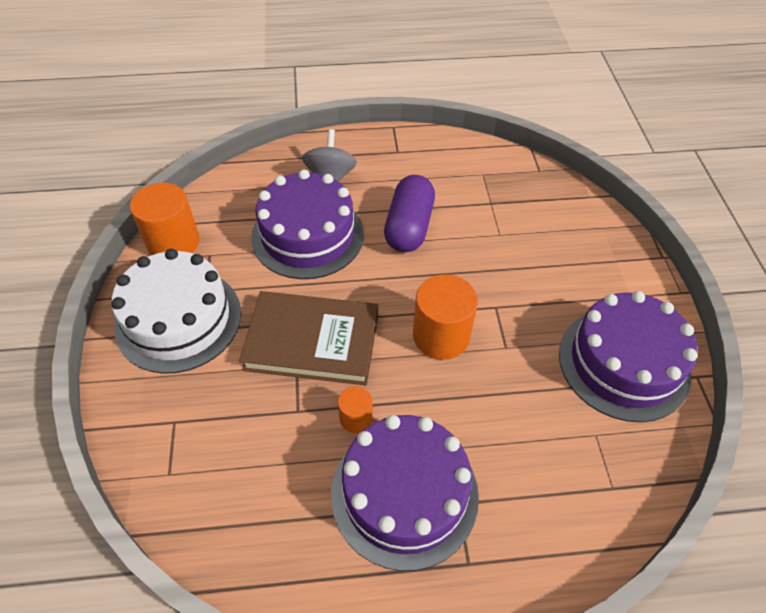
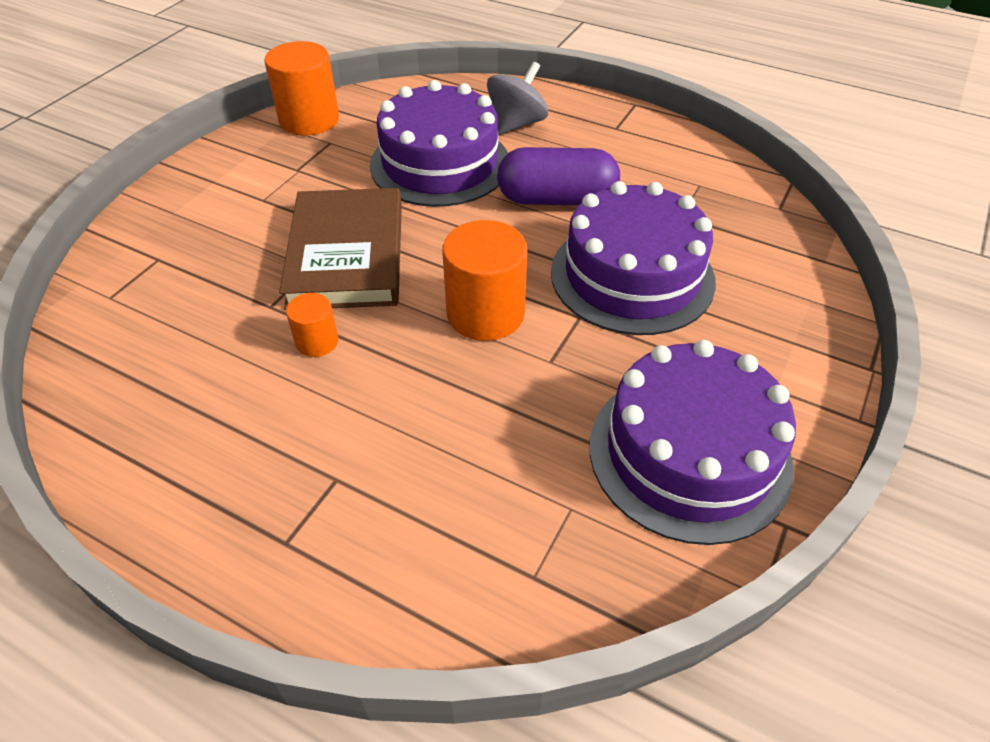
camera: 35 degrees right, 5 degrees down
(178, 319) = (248, 181): white cake -> none
(312, 341) = (347, 254): brown book -> brown book turned 45 degrees clockwise
(404, 493) = (291, 436): purple cake -> purple cake (632, 276)
(409, 227) = (556, 199): purple capsule -> purple capsule turned 45 degrees clockwise

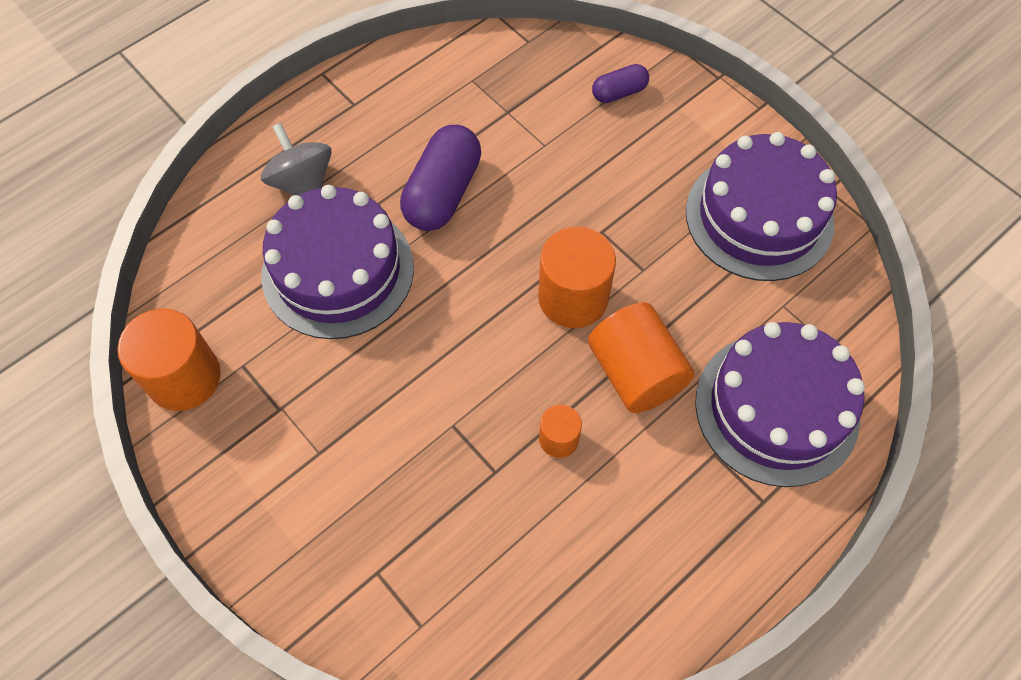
camera: 70 degrees left, 15 degrees up
(347, 254) = (448, 389): brown book -> none
(416, 384) = (636, 372): none -> orange cylinder
(632, 276) = (569, 177): purple cake -> purple cake (776, 408)
(772, 288) = (619, 92): none -> purple capsule

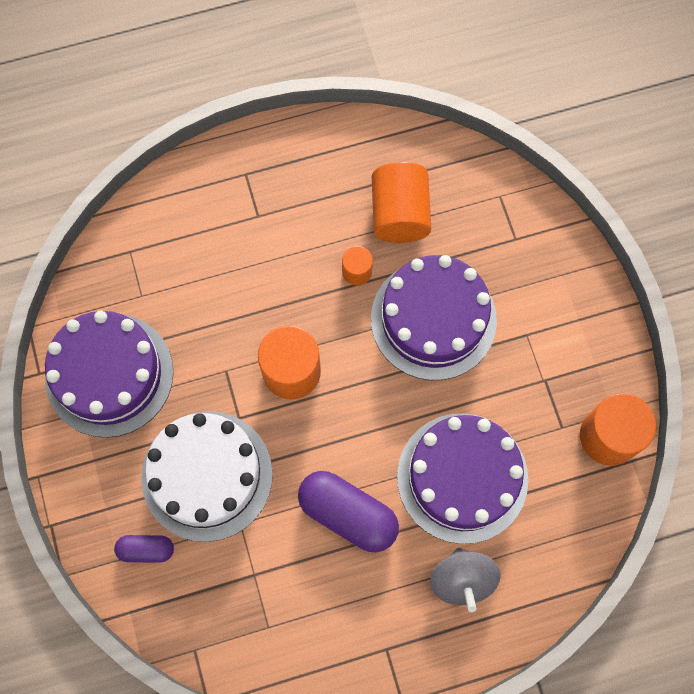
camera: 155 degrees left, 10 degrees up
(443, 193) = (348, 514): purple capsule -> purple capsule turned 75 degrees clockwise
(601, 170) = (207, 475): none -> white cake
(636, 372) = (278, 294): orange cylinder -> orange cylinder (399, 214)
(776, 408) = (197, 227): purple cake -> purple cake (433, 319)

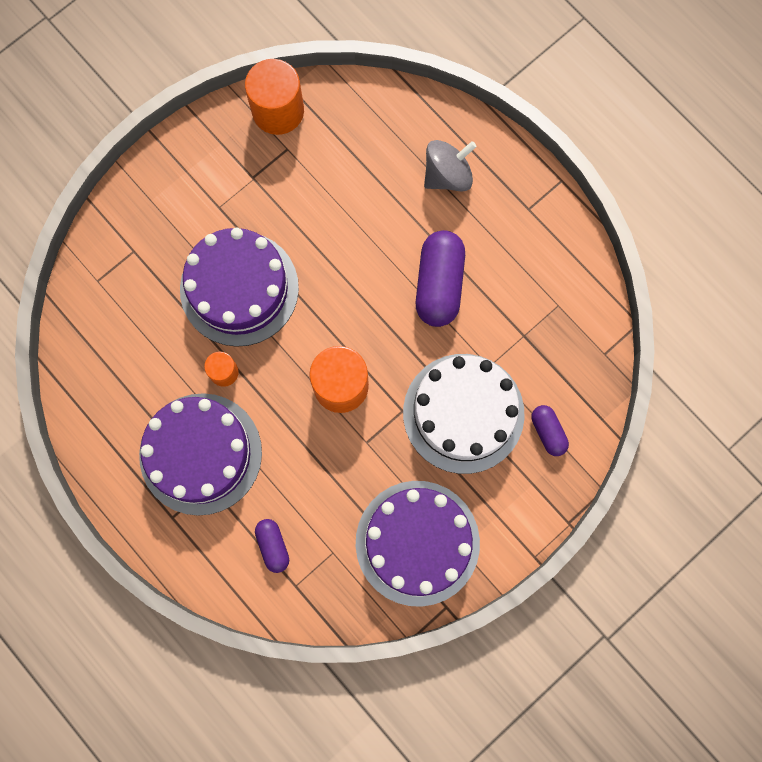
camera: 115 degrees left, 5 degrees up
(175, 247) = (273, 546): none -> purple capsule
(399, 214) = (152, 360): orange cylinder -> none
(462, 477) = (365, 208): purple cake -> purple cake (200, 453)

